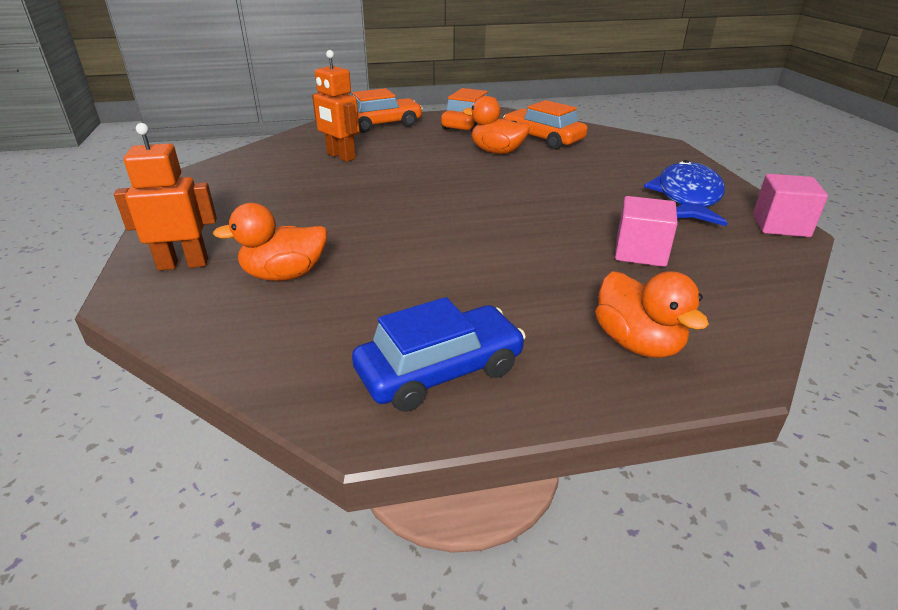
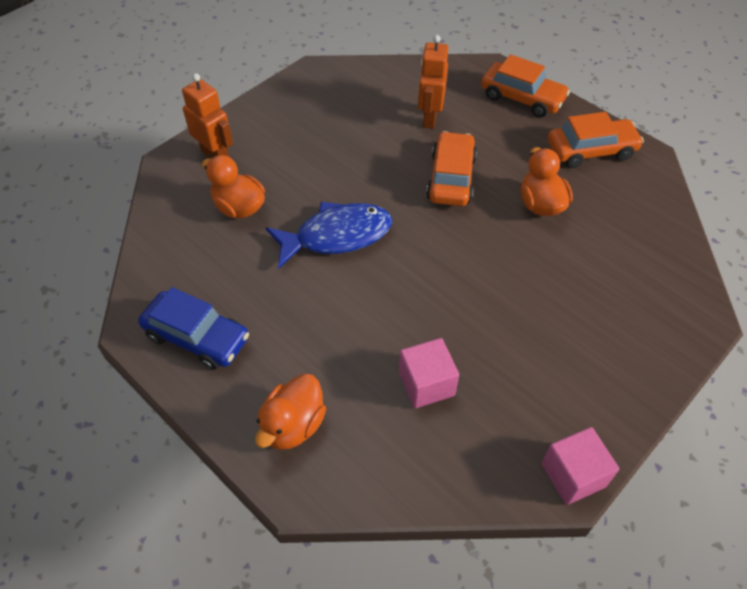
camera: 55 degrees right, 20 degrees up
(542, 139) = (610, 220): orange car -> orange car (451, 178)
(687, 198) = (571, 383): blue fish -> blue fish (337, 236)

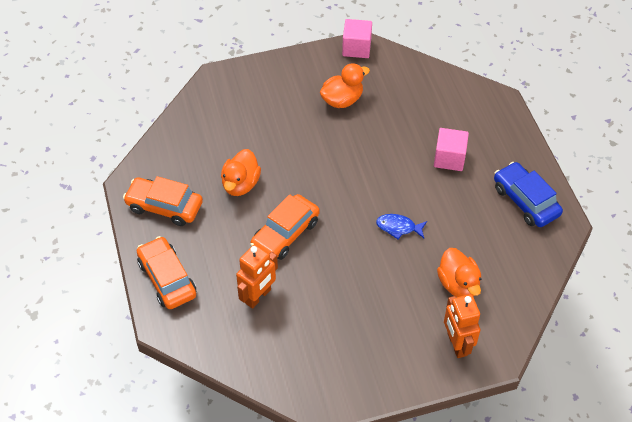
camera: 150 degrees left, 0 degrees up
(293, 425) = (488, 128): orange duck -> orange duck (342, 100)
(337, 236) = (398, 227): blue fish -> blue fish, size x0.52
(426, 384) = (401, 116): pink cube -> pink cube (449, 158)

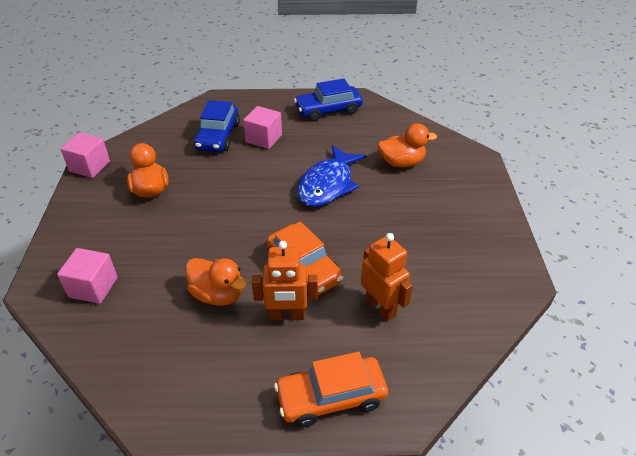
camera: 75 degrees left, 10 degrees down
(164, 207) = (214, 381): orange car -> none
(226, 107) = (93, 287): none -> pink cube
(398, 227) = (328, 184): blue fish -> blue fish, size x1.94
(438, 121) = (218, 136): none -> blue car
(456, 344) = (463, 177): orange robot -> orange robot (287, 315)

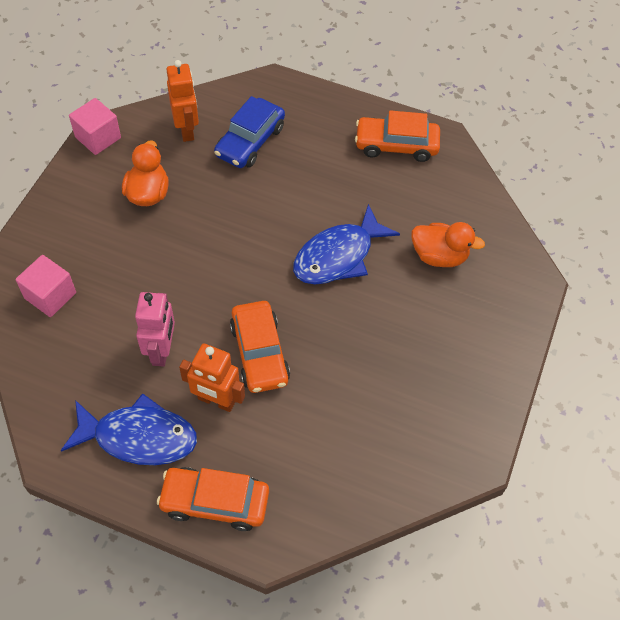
camera: 20 degrees right, 15 degrees up
(218, 294) = (161, 350): orange duck -> pink robot
(231, 370) = (139, 437): none -> blue fish
(264, 139) = (299, 163): pink cube -> none
(328, 110) = (396, 145): blue car -> orange car
(381, 307) = (312, 429): orange robot -> orange robot (186, 130)

